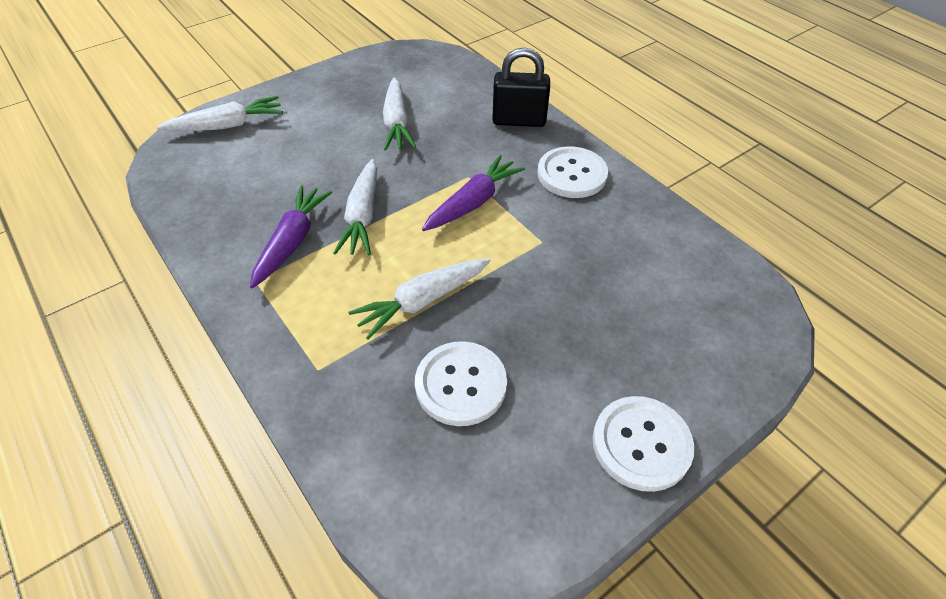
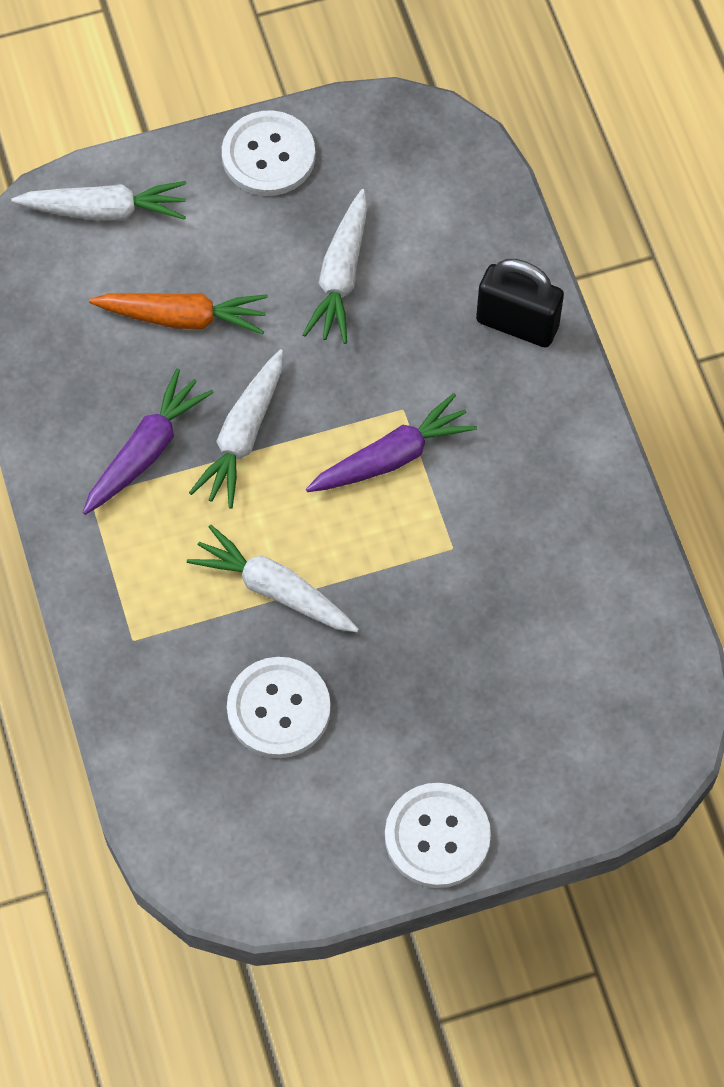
camera: 20 degrees right, 15 degrees up
(297, 164) = (183, 318): none -> orange carrot
(422, 301) = (274, 589): white carrot -> white carrot turned 45 degrees clockwise
(572, 174) = (544, 449): white button -> white button (268, 155)

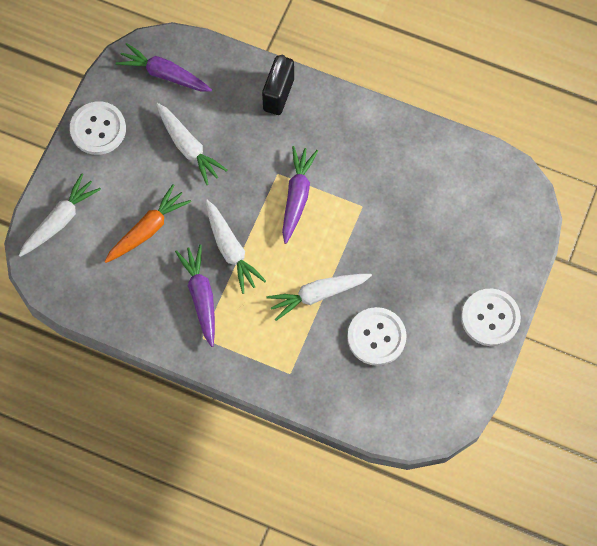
camera: 50 degrees left, 5 degrees up
(417, 170) = (164, 74): none -> purple carrot
(517, 324) = (278, 95): black padlock -> black padlock turned 45 degrees counterclockwise

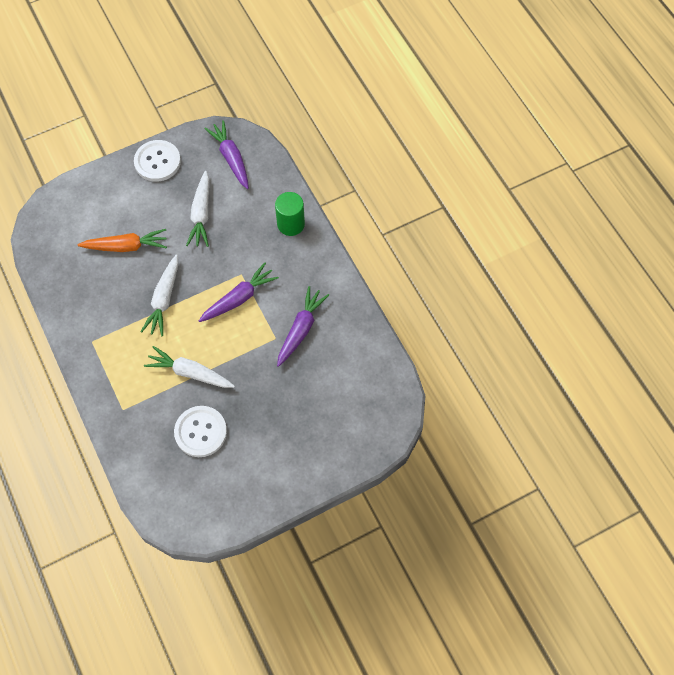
camera: 40 degrees right, 5 degrees down
(60, 220) = (80, 200): white carrot -> none
(201, 296) = (116, 314): purple carrot -> purple carrot (301, 329)
(278, 95) = (291, 224): black padlock -> green cylinder
(490, 318) = (289, 483): white button -> none

